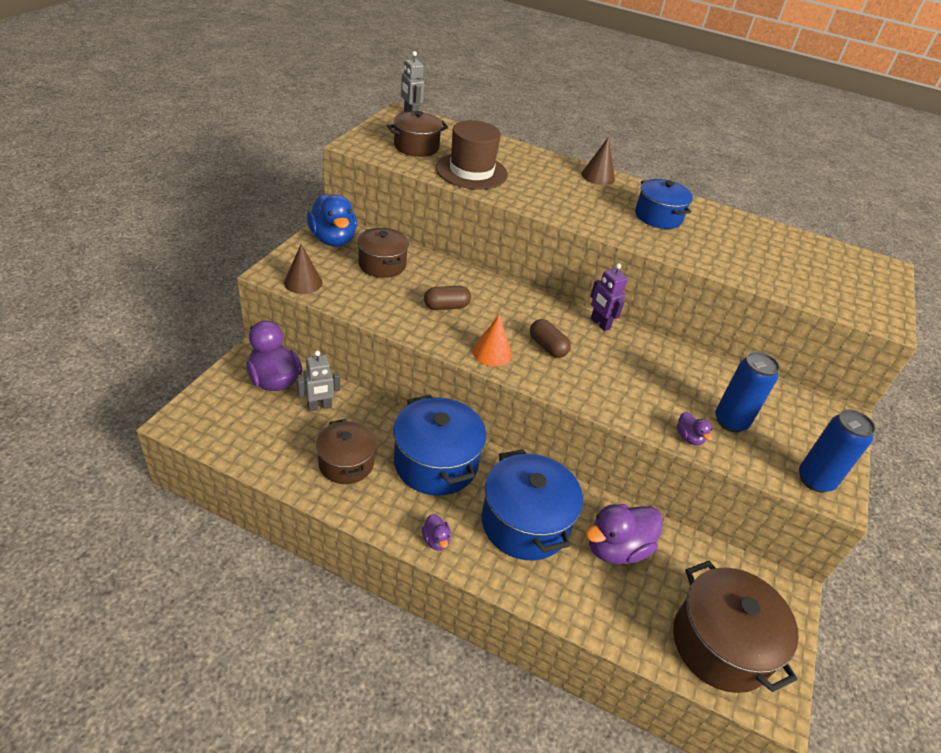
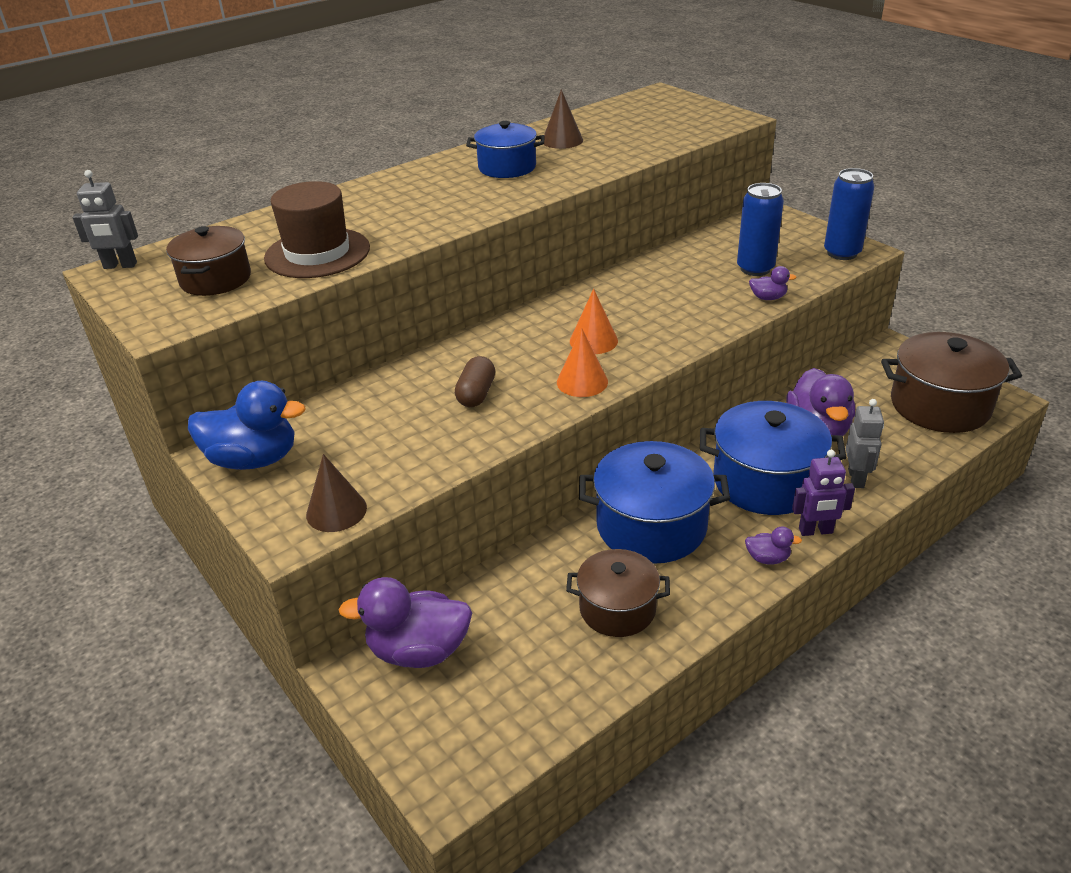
camera: 55 degrees left, 5 degrees down
(319, 407) = (501, 612): grey robot -> grey robot (856, 478)
(382, 264) = (350, 426): brown pot -> none
(547, 347) = (593, 341): brown capsule -> orange cone
(598, 176) = (399, 178): brown cone -> brown cone (562, 140)
(600, 324) = (574, 296): purple robot -> purple robot (815, 531)

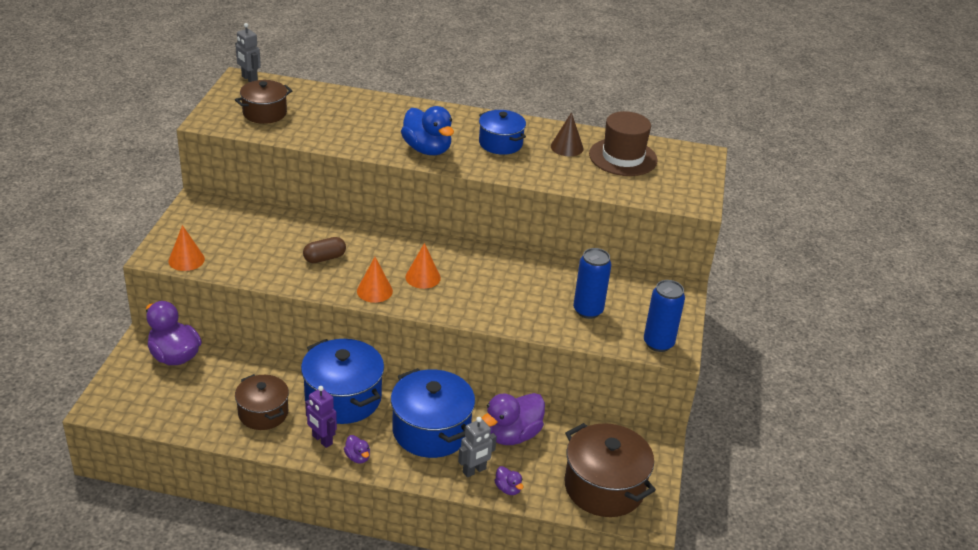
camera: 45 degrees right, 0 degrees up
(254, 459) = (201, 214): blue duck -> blue duck (427, 149)
(317, 253) = (323, 129): brown hat -> brown hat (623, 157)
(336, 511) = (186, 260): brown cone -> orange cone
(768, 298) = (553, 329): purple duck -> purple duck (508, 489)
(815, 531) = (402, 469): purple robot -> purple robot (322, 440)

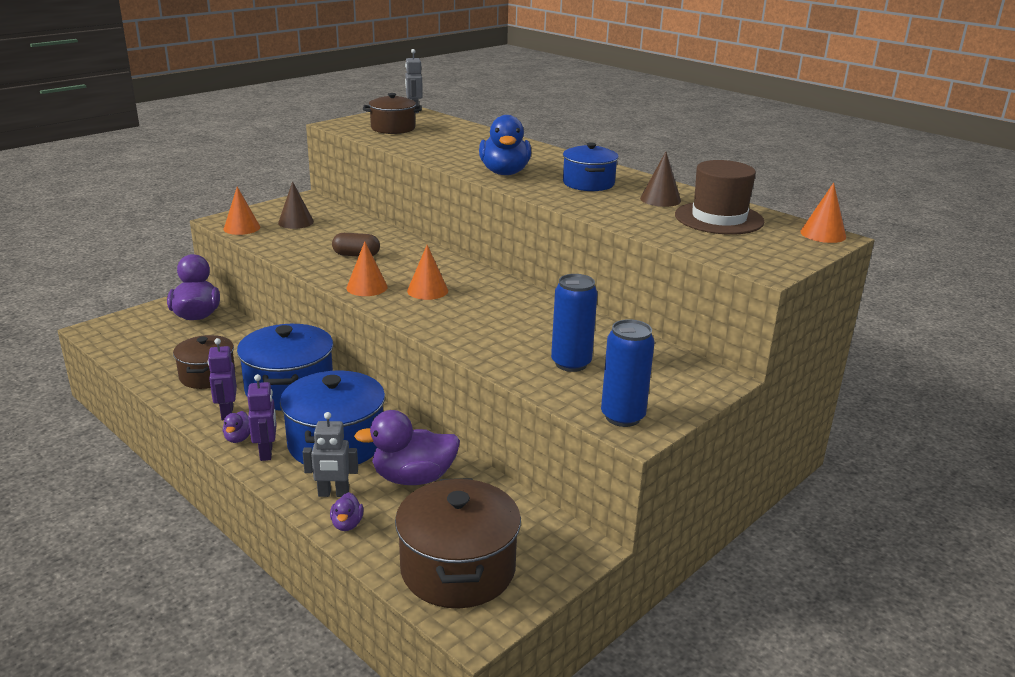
camera: 35 degrees right, 10 degrees down
(225, 236) = (296, 222): none -> brown cone
(392, 460) = (266, 452): none -> purple robot
(696, 153) = (823, 234): none -> orange cone

